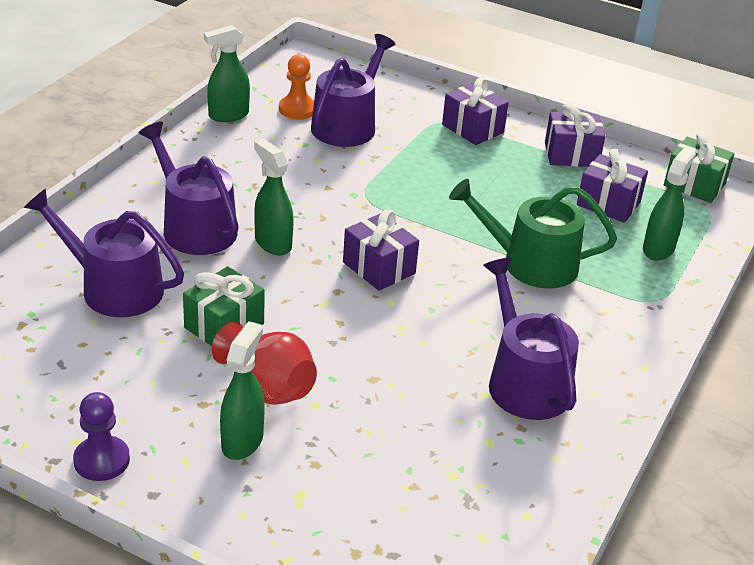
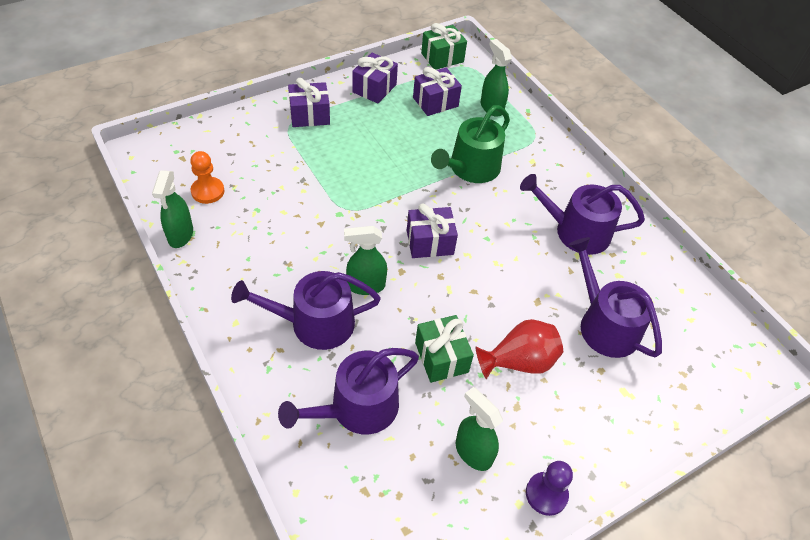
camera: 60 degrees left, 15 degrees up
(242, 441) = (564, 400): green spray bottle -> green spray bottle (473, 452)
(348, 125) = (252, 174): purple watering can -> purple watering can (604, 324)

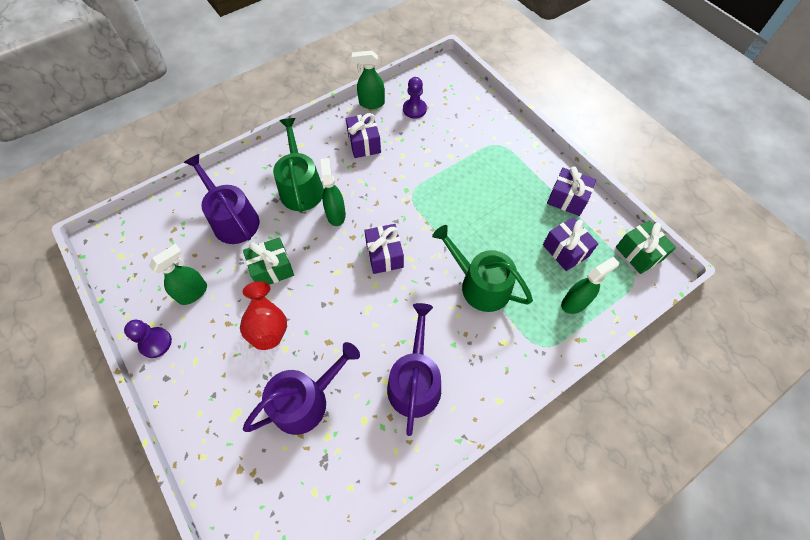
camera: 90 degrees right, 10 degrees up
(208, 191) = (414, 109): orange pawn -> purple pawn
(309, 115) = (514, 156): purple gift -> purple gift (364, 143)
(314, 323) = (301, 187): purple watering can -> green watering can

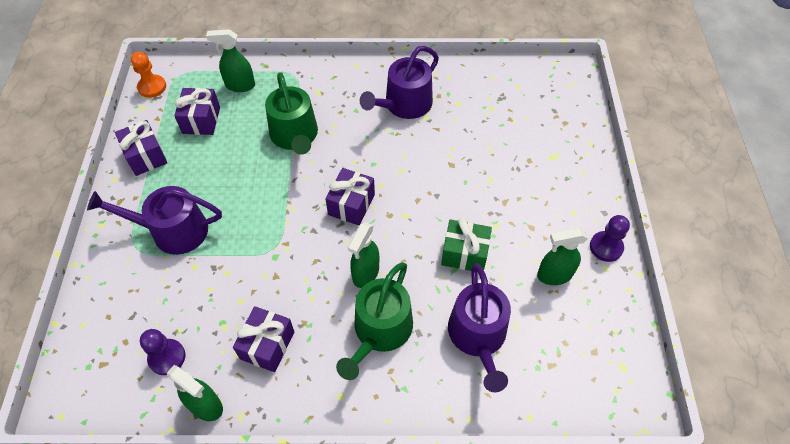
camera: 145 degrees left, 5 degrees down
(267, 325) = (496, 205): red vase -> none
(306, 400) = (494, 136): purple watering can -> purple watering can (172, 231)
(638, 253) = (152, 87): green gift -> orange pawn

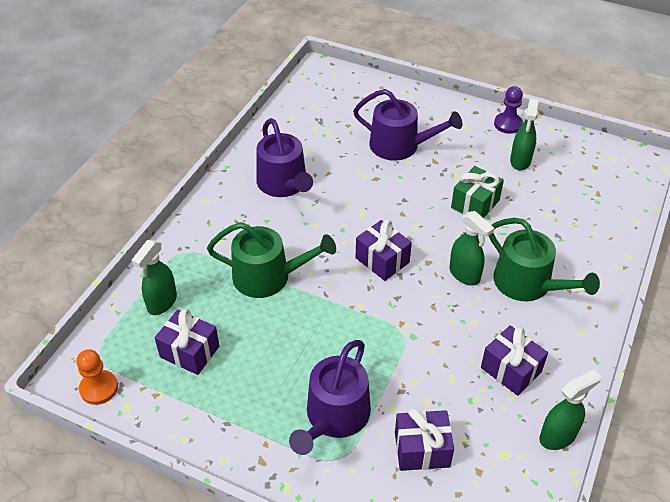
camera: 65 degrees left, 10 degrees down
(146, 156) = (209, 419): purple gift -> purple gift (422, 449)
(167, 357) = (492, 458): purple pawn -> none
(478, 336) = (558, 224): purple watering can -> purple watering can (400, 146)

